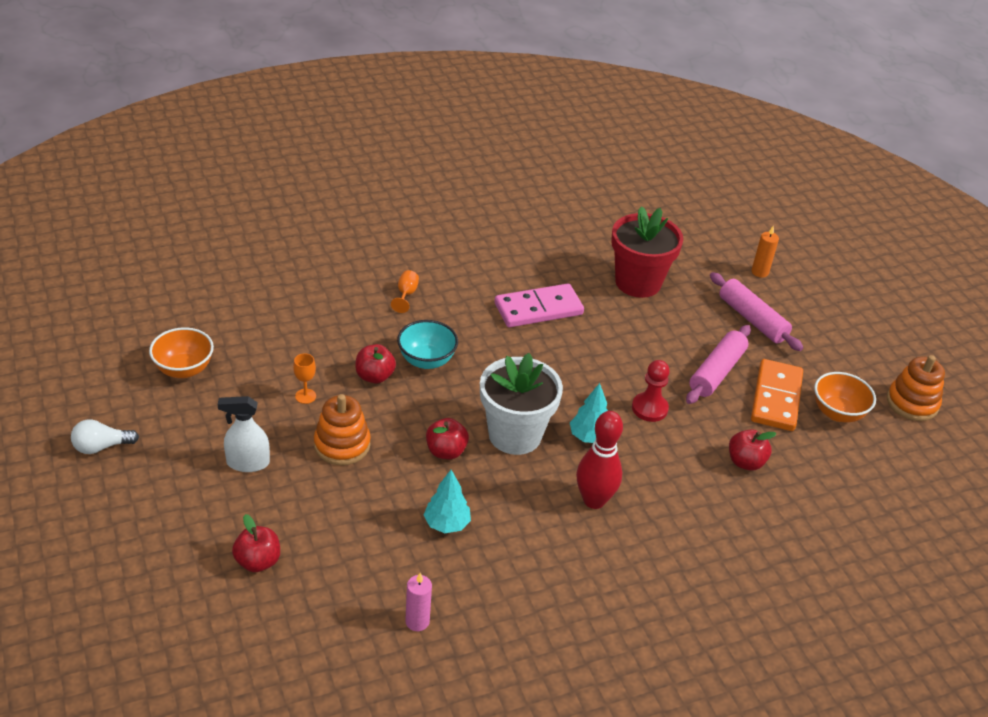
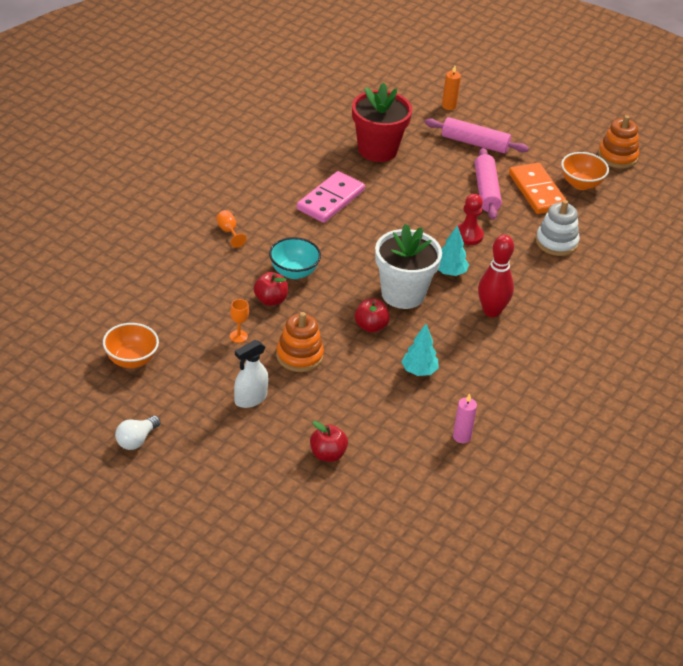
camera: 35 degrees left, 0 degrees up
(745, 462) = (556, 242): red apple -> white stacking toy

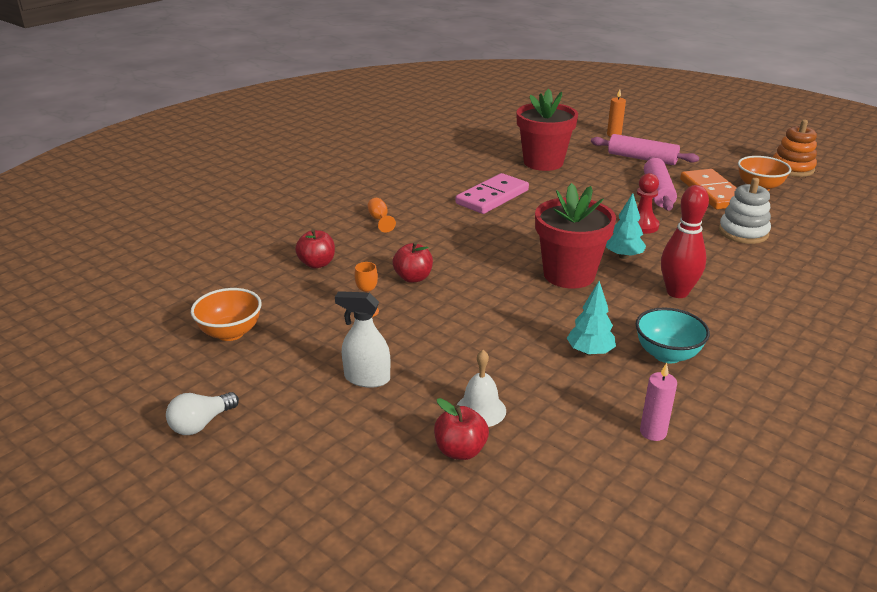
camera: 10 degrees right, 10 degrees down
(250, 399) = (367, 378): white spray bottle -> white spray bottle turned 45 degrees clockwise
(293, 272) = (444, 254): turquoise bowl -> turquoise bowl (667, 354)
(299, 356) = (438, 332): orange stacking toy -> none
(339, 423) = (480, 410): none -> white bell
(370, 326) = (529, 304): red apple -> red apple (317, 264)
(403, 294) = (569, 275): white flower pot -> red flower pot

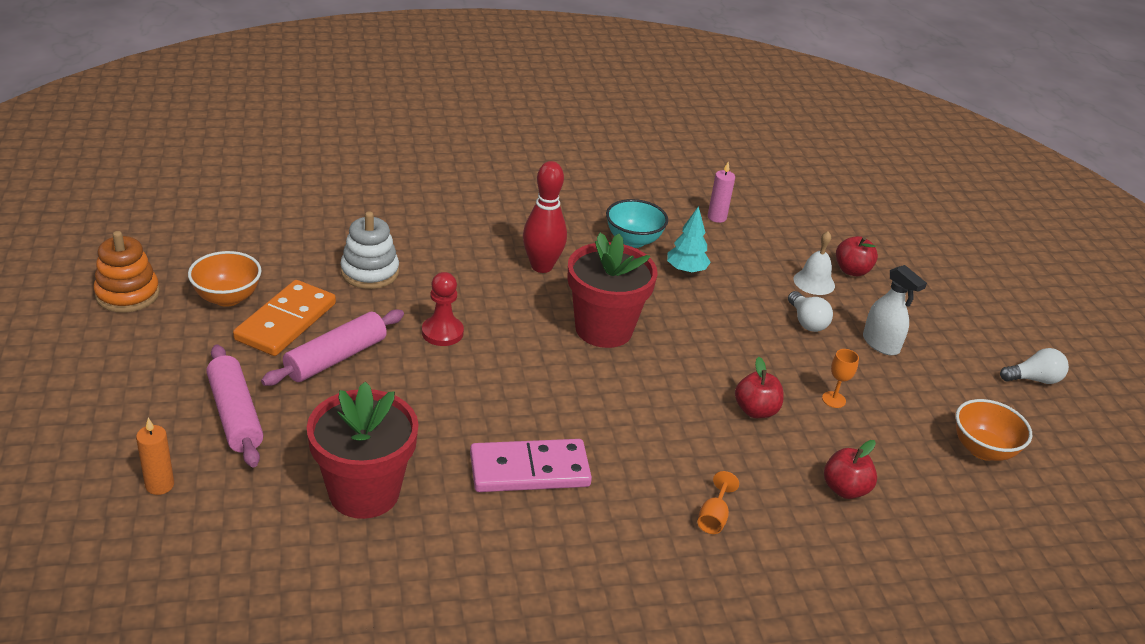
camera: 145 degrees left, 5 degrees up
(446, 363) = (806, 322): none -> white light bulb
(623, 256) = (524, 316): turquoise tree -> none

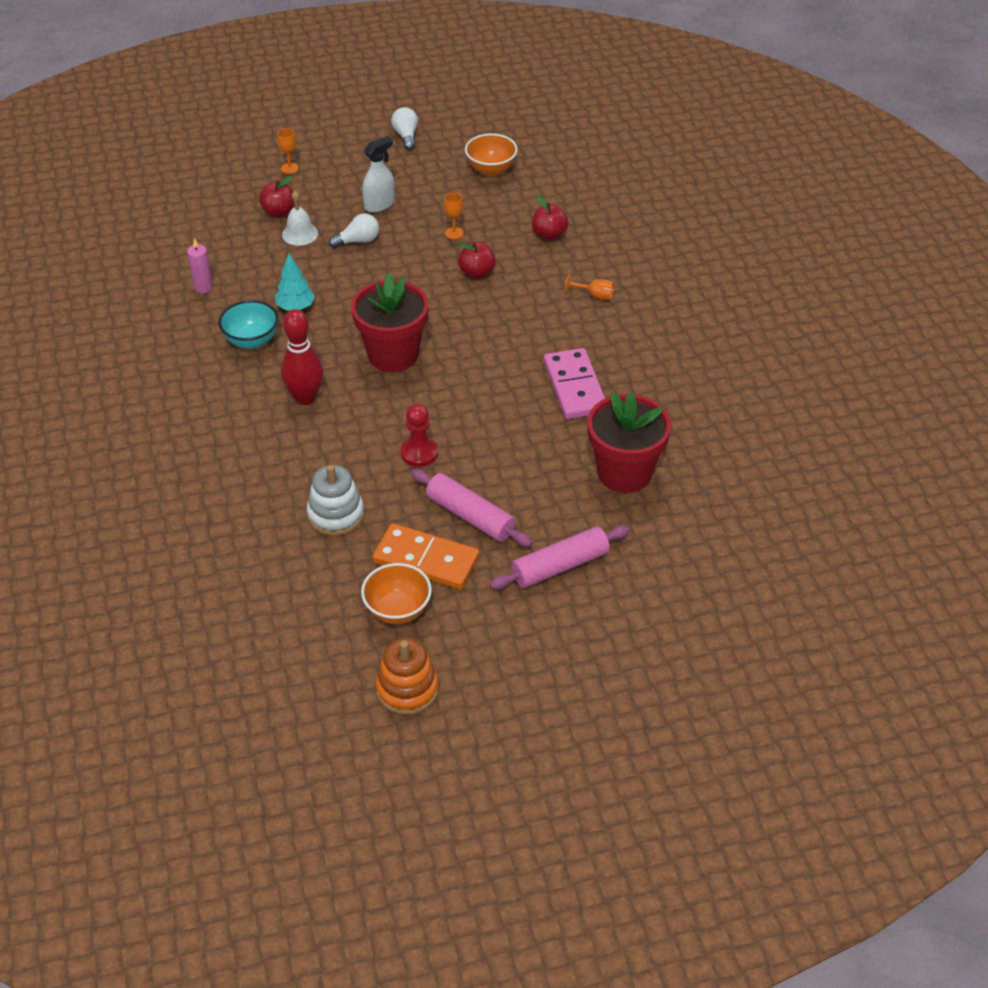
camera: 90 degrees left, 10 degrees up
(160, 485) = (652, 593): orange candle -> none
(936, 283) = (290, 168): none -> orange goblet

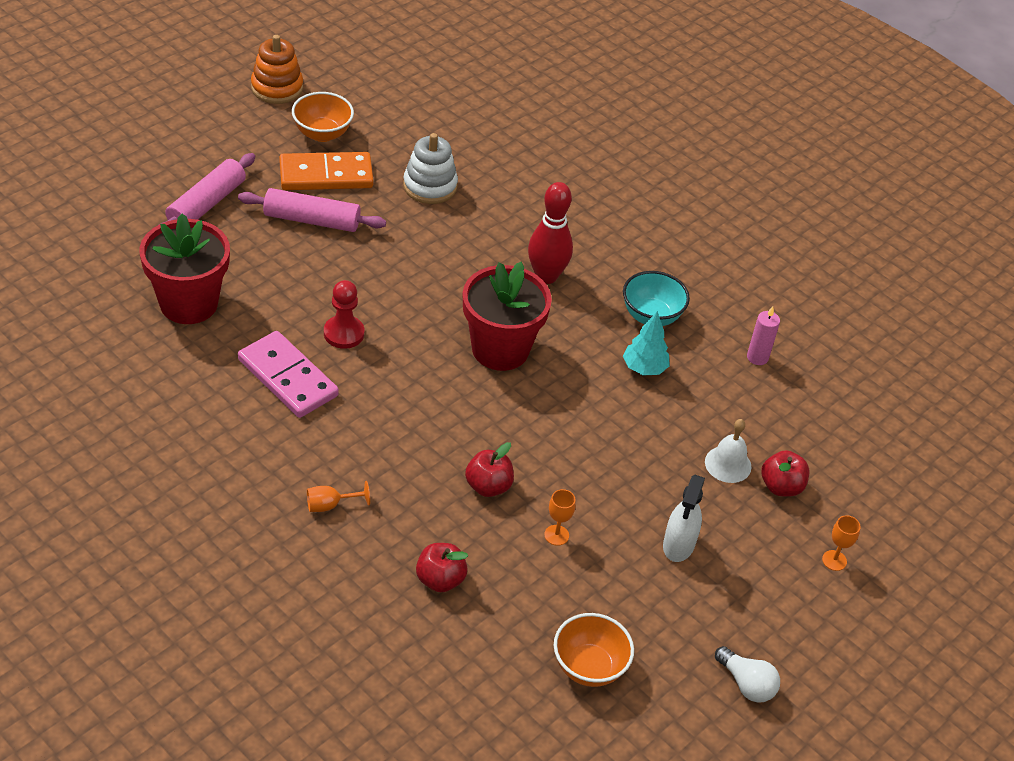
camera: 145 degrees right, 0 degrees up
(358, 241) = (656, 479): white light bulb -> none
(419, 453) = (398, 260): red pawn -> red pawn (344, 333)

